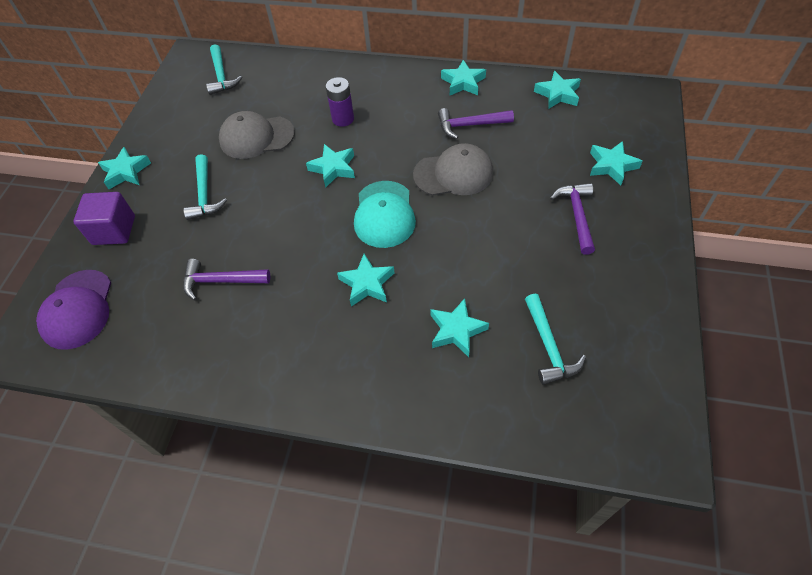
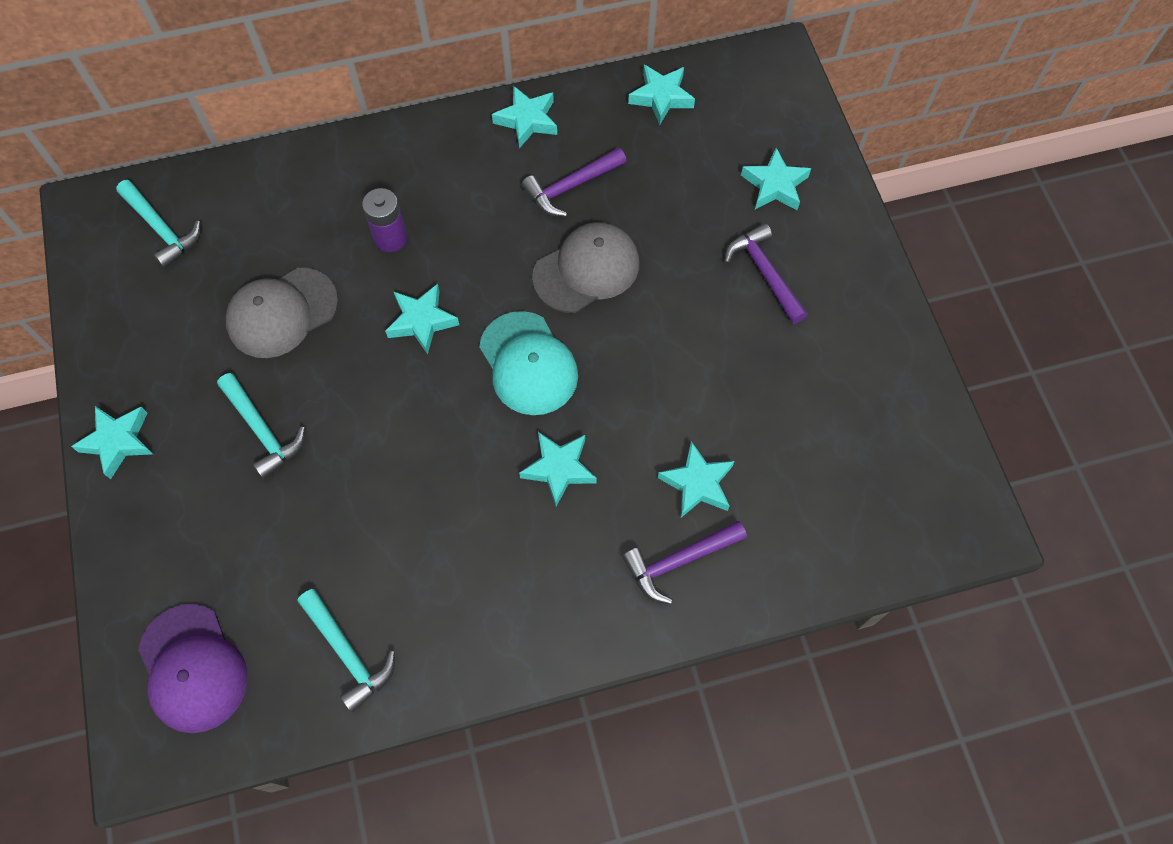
camera: 30 degrees left, 10 degrees up
(114, 230) = (164, 536): purple cube -> none
(221, 281) = (367, 545): purple hammer -> purple hammer (679, 561)
(548, 346) = (808, 458): turquoise hammer -> turquoise hammer (348, 653)

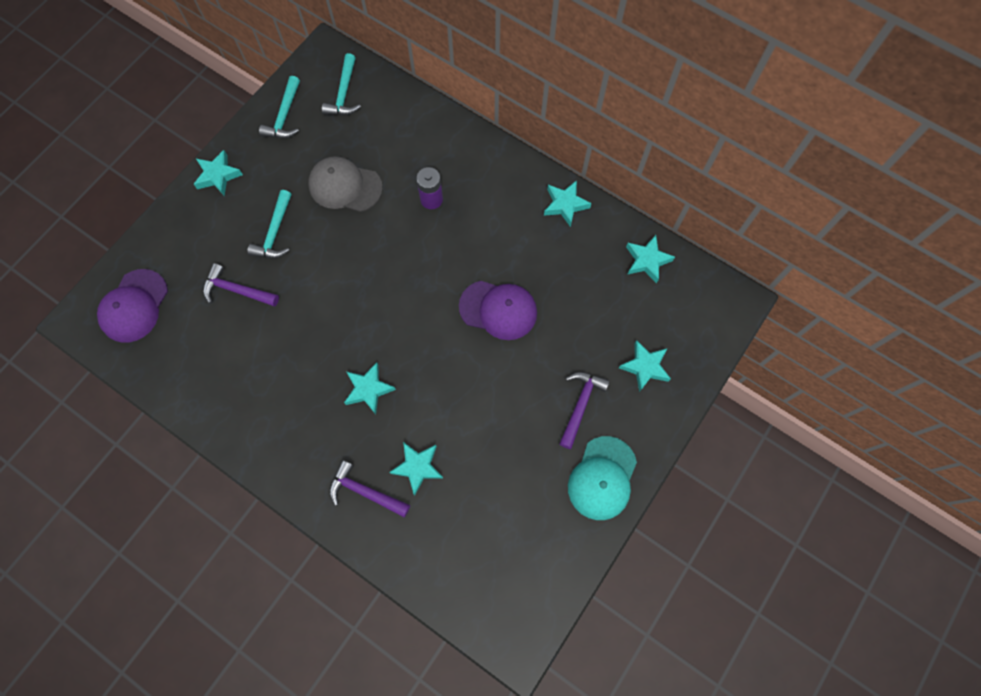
camera: 50 degrees right, 5 degrees up
(348, 653) = (192, 368): turquoise hammer -> turquoise hammer (285, 116)
(422, 321) = (396, 254): turquoise star -> none
(528, 363) = (416, 325): turquoise cap -> turquoise cap (602, 478)
(571, 187) = (543, 261): purple hammer -> purple hammer (237, 290)
(586, 270) = (498, 310): grey cap -> purple cap

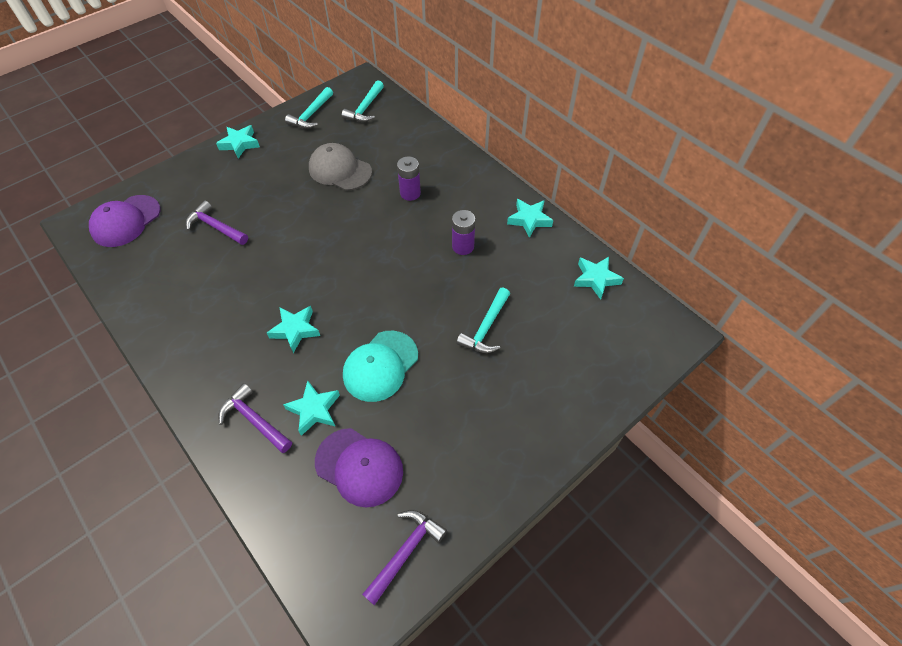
camera: 15 degrees right, 15 degrees down
(275, 232) = (267, 191): turquoise hammer -> turquoise hammer (486, 327)
(498, 310) = (441, 290): purple cap -> purple cap (359, 467)
(506, 253) = (463, 246): none -> purple battery
(580, 405) = (495, 391): purple hammer -> purple hammer (405, 552)
(602, 478) = (498, 467): turquoise cap -> turquoise cap (380, 366)
(645, 367) = (571, 371): turquoise star -> none

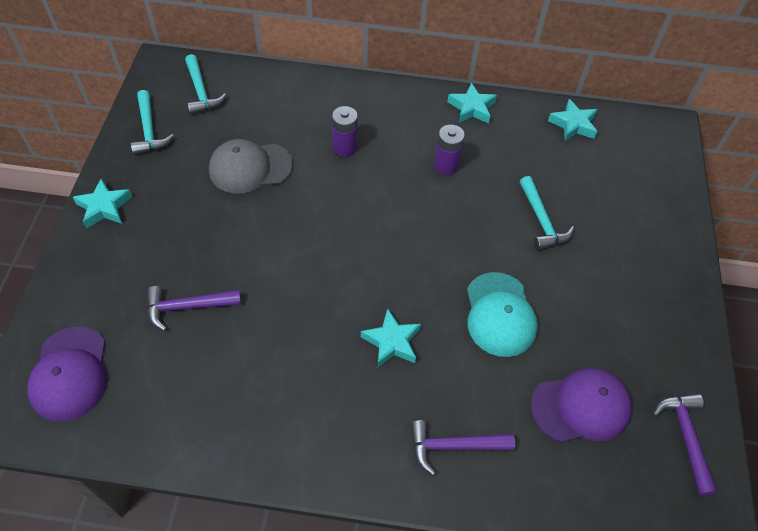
camera: 45 degrees left, 0 degrees up
(314, 410) = (492, 394): turquoise star -> none

